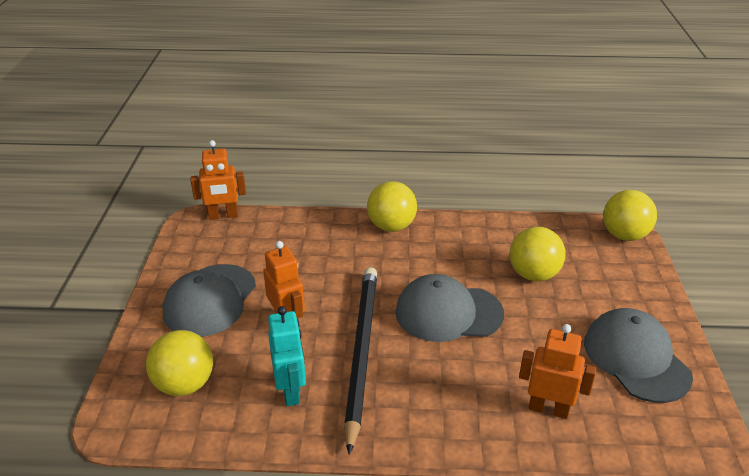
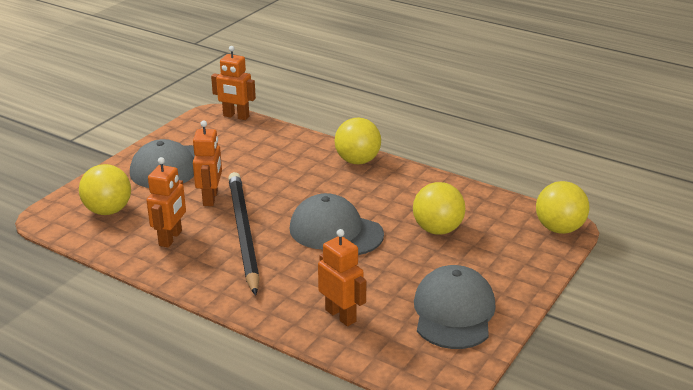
camera: 30 degrees right, 5 degrees down
(291, 391) = (171, 238): turquoise robot -> orange robot
(361, 351) = (243, 233): black pencil -> black pencil turned 45 degrees counterclockwise

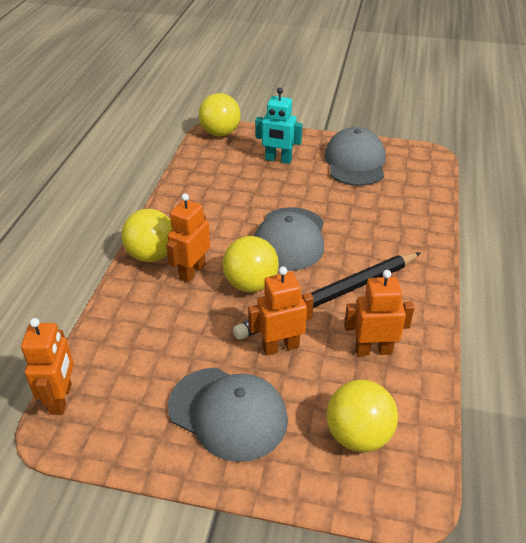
camera: 110 degrees left, 10 degrees up
(341, 315) = (400, 209): orange robot -> orange robot (192, 272)
(437, 230) = (254, 185): yellow ball -> yellow ball (250, 284)
(454, 312) = (355, 162): grey cap -> grey cap turned 105 degrees clockwise
(483, 256) = (278, 160): none -> turquoise robot

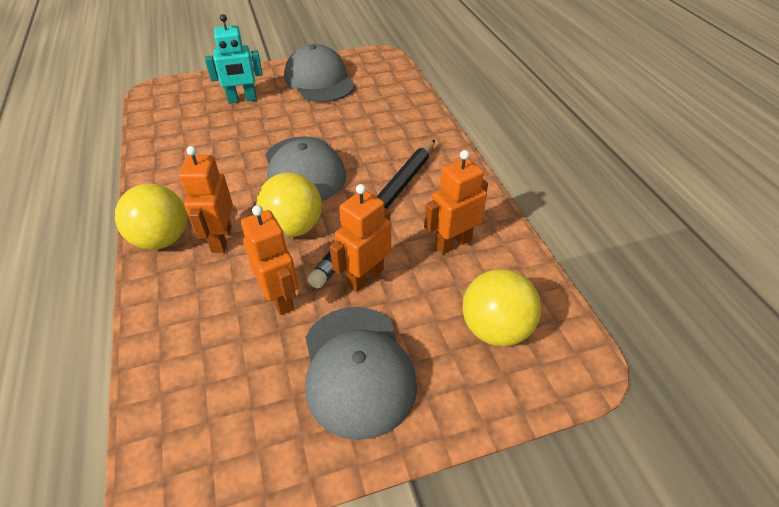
camera: 30 degrees left, 5 degrees up
(61, 399) = (148, 451): orange robot -> orange robot (280, 298)
(220, 133) = (162, 91): yellow ball -> none
(228, 413) = (357, 369): grey cap -> grey cap turned 75 degrees clockwise

